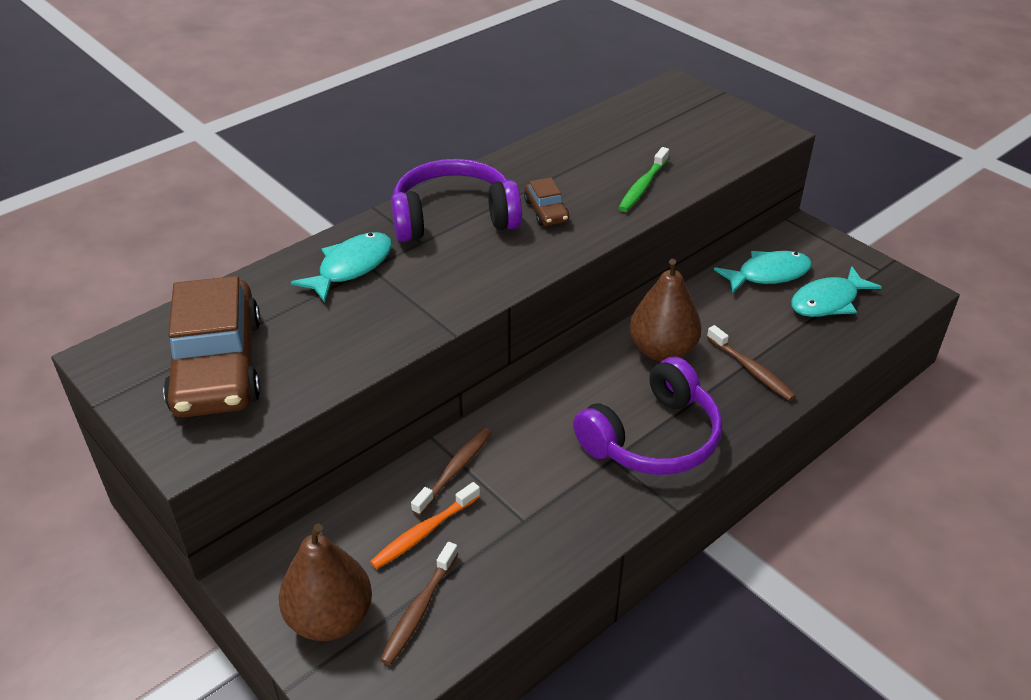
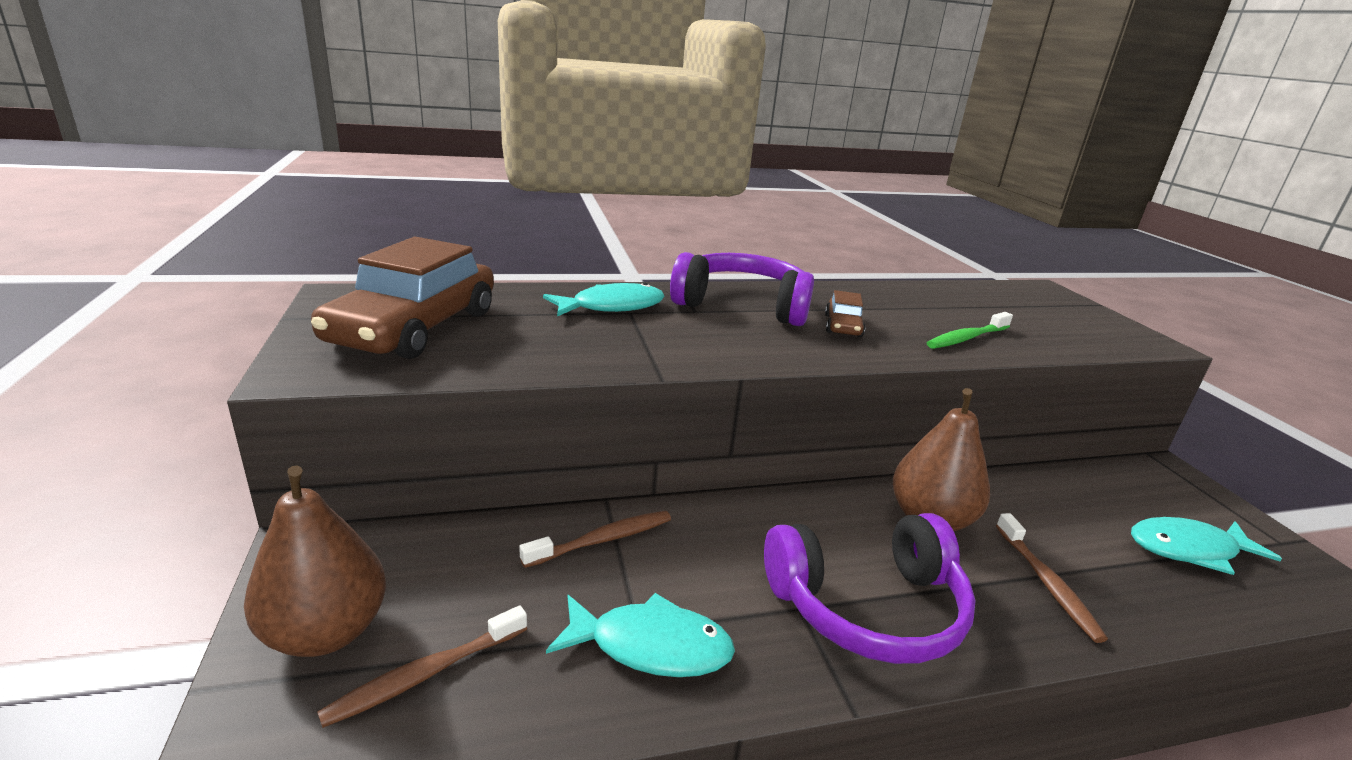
camera: 25 degrees right, 15 degrees down
(424, 532) = (515, 587): orange toothbrush -> none
(768, 274) = (1106, 494): turquoise fish -> turquoise fish (651, 646)

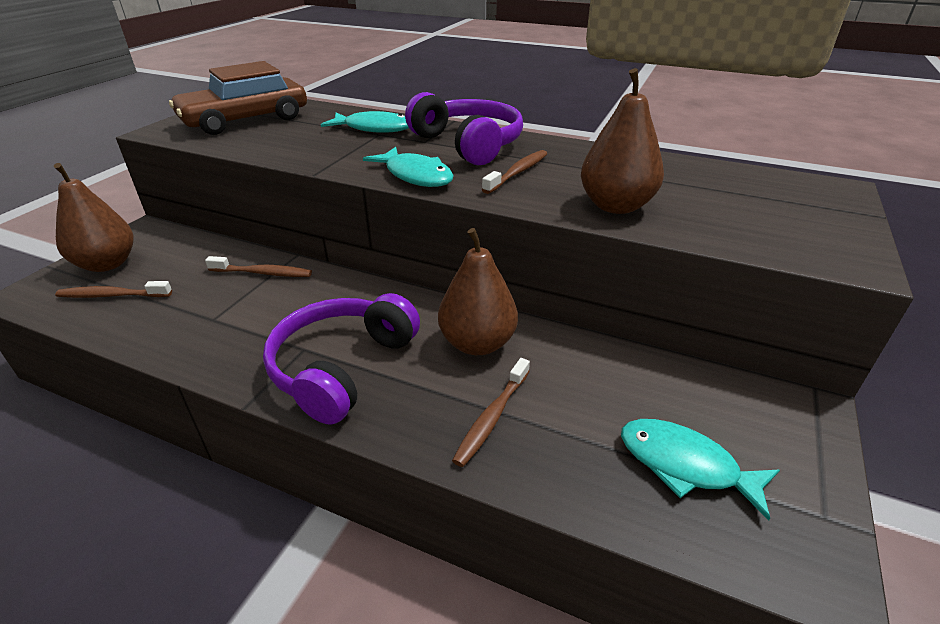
camera: 40 degrees right, 10 degrees up
(651, 646) = (206, 328): turquoise fish -> turquoise fish (416, 176)
(843, 326) = (517, 173): brown car -> brown toothbrush
(868, 606) = (342, 367): purple headphones -> purple headphones turned 90 degrees clockwise
(967, 338) = (615, 206): green toothbrush -> brown pear

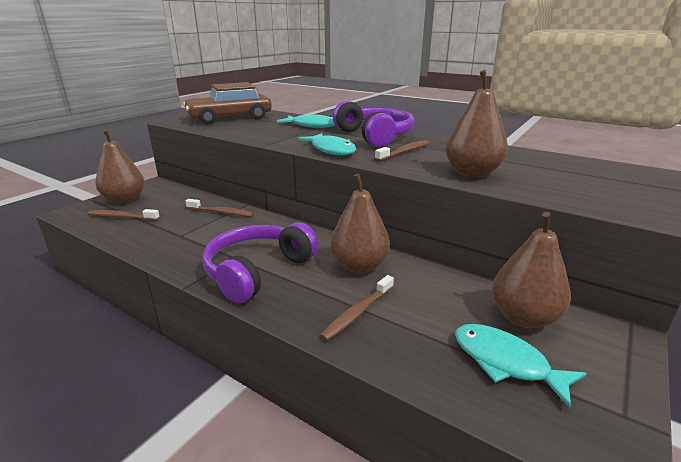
camera: 10 degrees right, 10 degrees down
(694, 397) = (523, 317): none -> brown pear

